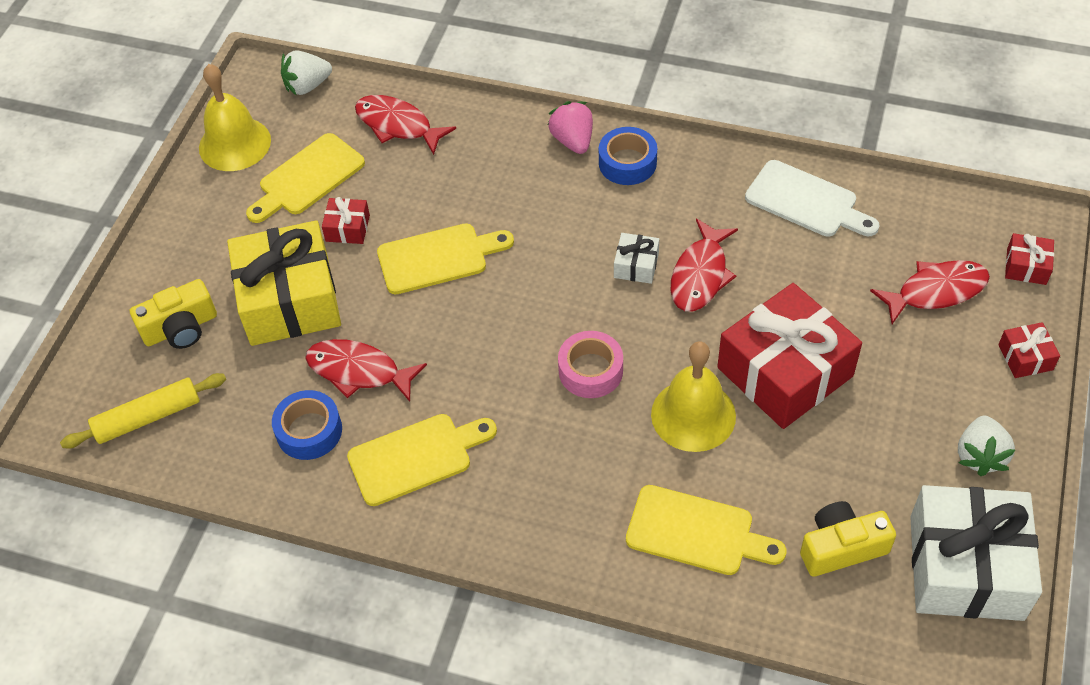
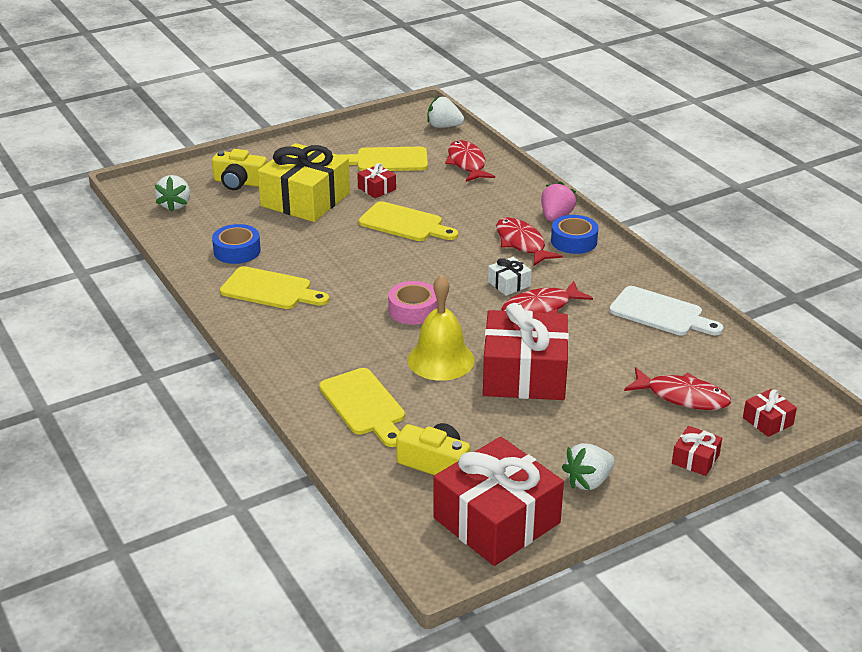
camera: 40 degrees right, 20 degrees down
(148, 417) = (175, 205): yellow rolling pin -> white strawberry
(234, 144) = (372, 130): yellow bell -> none
(359, 371) = (295, 243): red fish -> red fish (522, 243)
(806, 201) = (660, 313): white cutting board -> white cutting board turned 45 degrees counterclockwise
(966, 567) = (496, 520): white gift -> red gift

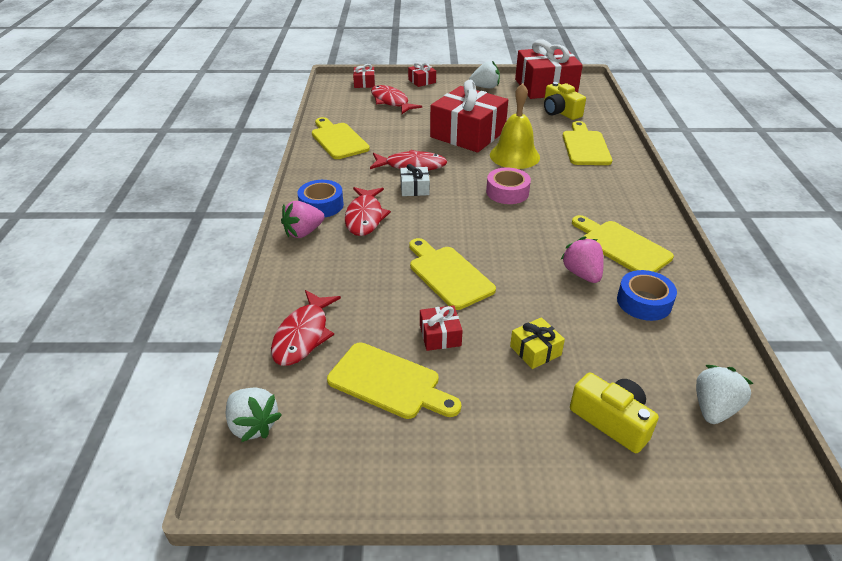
camera: 150 degrees left, 5 degrees up
(296, 256) = (582, 274): none -> pink strawberry
(305, 199) = (535, 350): yellow gift -> yellow gift, size x0.43
(660, 313) = (338, 140): white cutting board -> yellow cutting board

